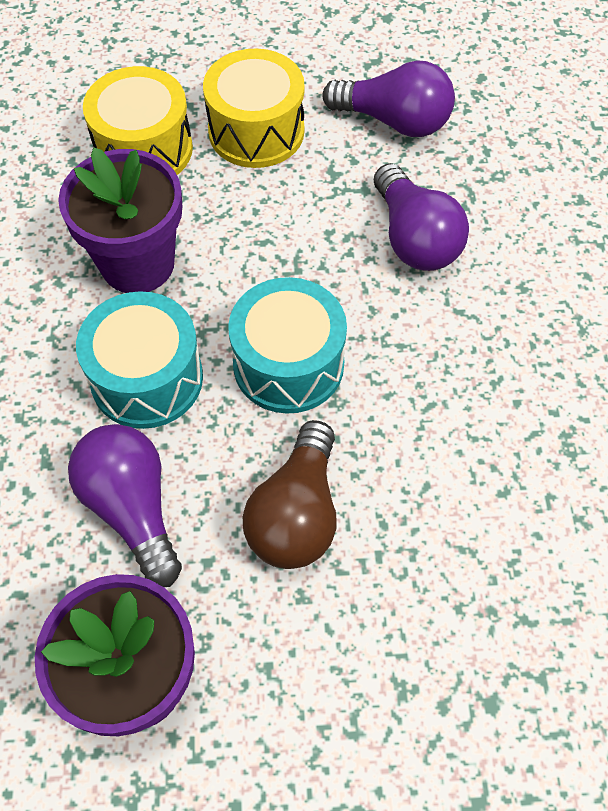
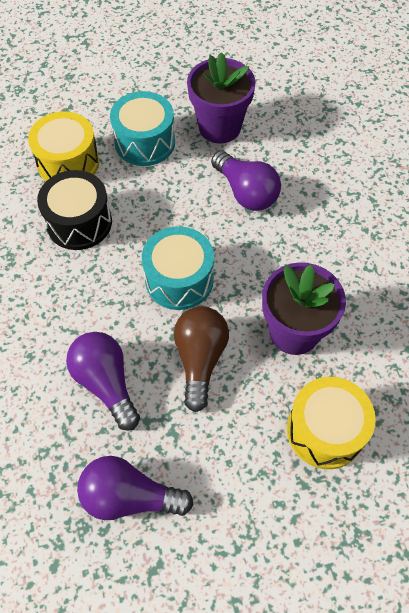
camera: 170 degrees right, 0 degrees up
(147, 378) = (261, 258): turquoise drum -> turquoise drum (145, 142)
(256, 131) = (242, 465): yellow drum -> yellow drum (68, 163)
(296, 514) = (160, 202): brown light bulb -> brown light bulb (200, 359)
(449, 494) = (79, 222): none -> black drum

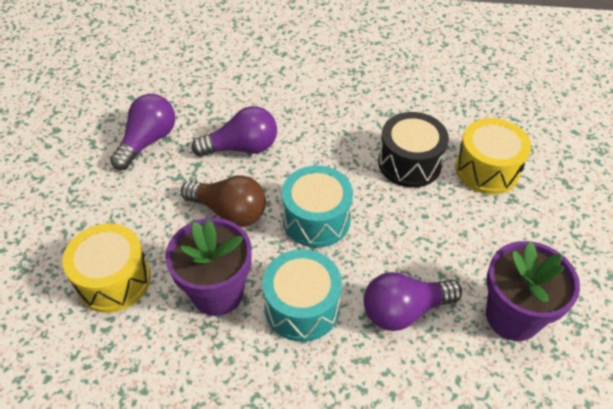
camera: 110 degrees right, 10 degrees down
(145, 142) = (502, 237): turquoise drum -> turquoise drum (302, 307)

